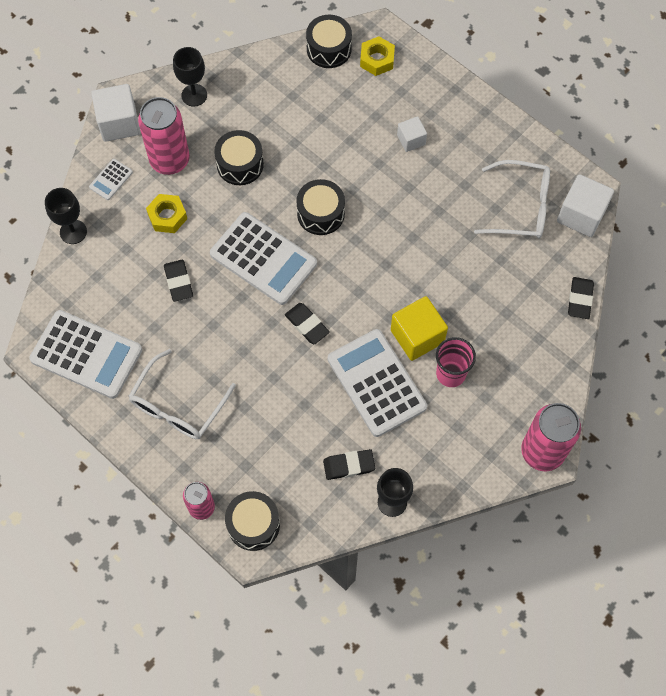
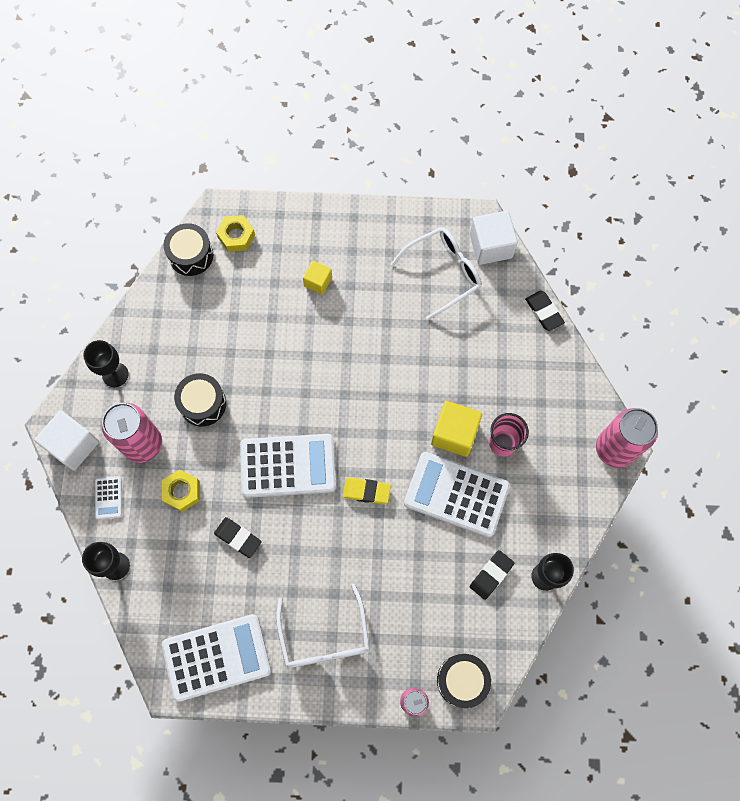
camera: 40 degrees left, 5 degrees up
(307, 325) = (366, 491): black eraser -> yellow eraser
(321, 213) = (300, 394): black drum -> none
(411, 140) = (318, 282): white cube -> yellow cube

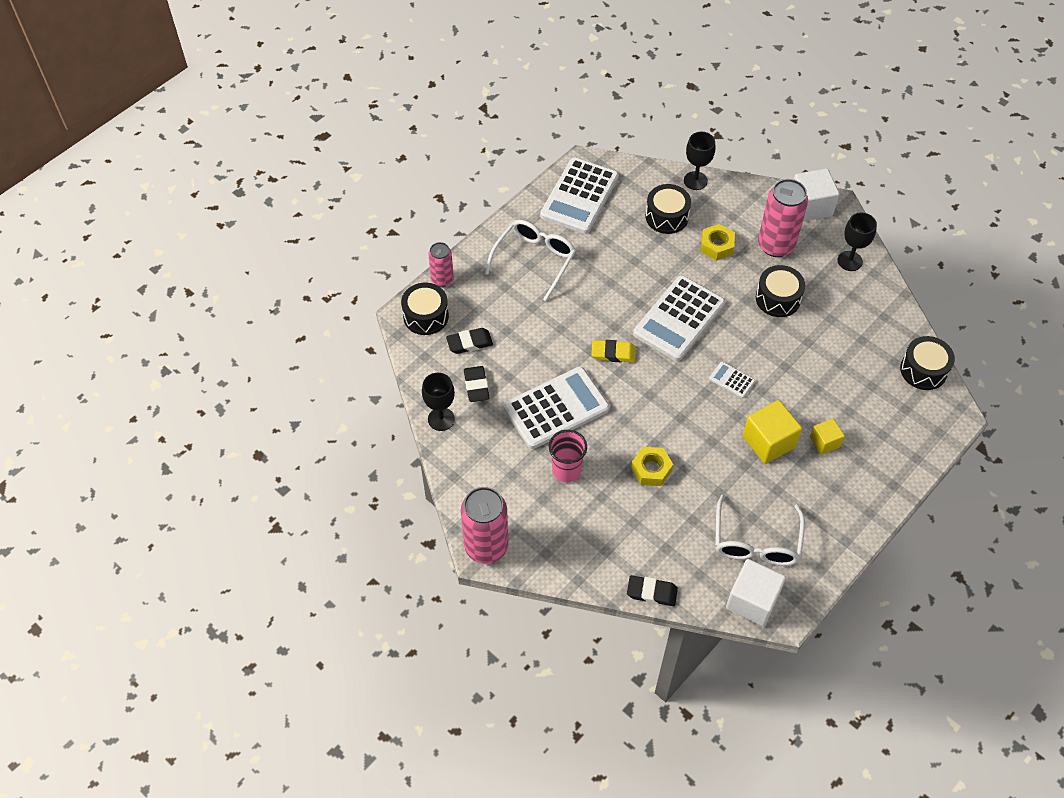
camera: 130 degrees right, 15 degrees down
(108, 498) = (750, 204): white calculator -> white calculator (732, 380)
(180, 559) = (667, 217): none -> black drum
(236, 236) = (918, 413): yellow nut -> yellow nut (651, 469)
(238, 538) = (651, 256): black eraser -> black eraser (469, 343)
(324, 636) = (534, 260): white glasses -> white glasses turned 90 degrees clockwise
(366, 491) = (613, 353): yellow eraser -> yellow eraser turned 45 degrees clockwise
(454, 434) = (605, 442): yellow cube -> yellow cube (768, 441)

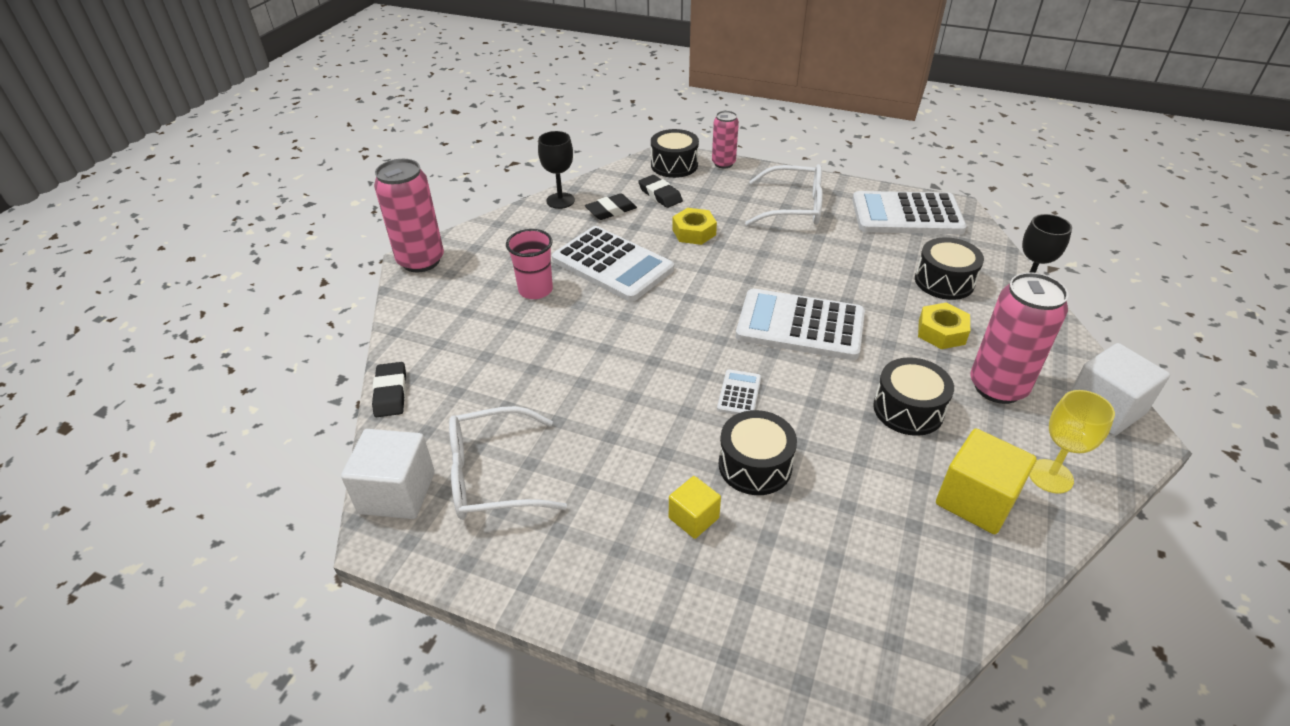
camera: 70 degrees right, 15 degrees down
(613, 353) = (712, 287): yellow eraser -> none
(651, 469) = (565, 353): yellow nut -> yellow nut (694, 232)
(768, 441) = (661, 453): yellow cube -> yellow cube (976, 500)
(849, 261) = (1050, 476): black goblet -> yellow goblet
(923, 370) = (917, 628): black drum -> black drum (755, 465)

